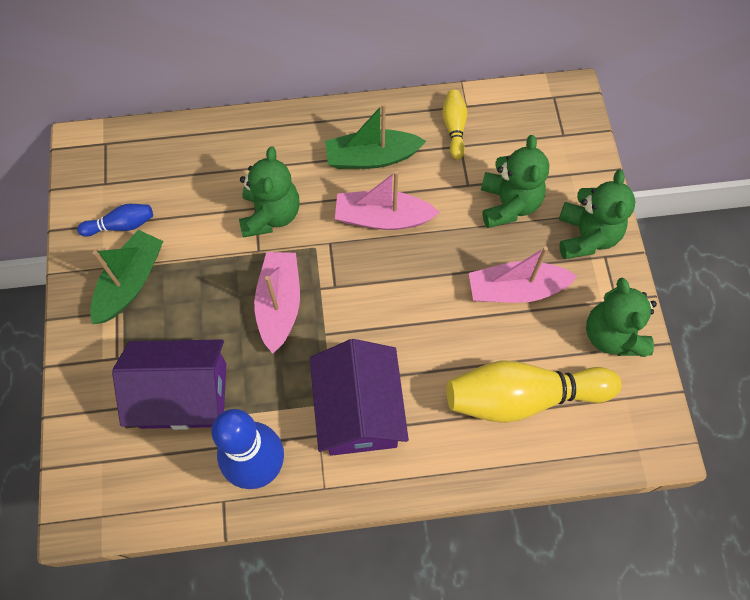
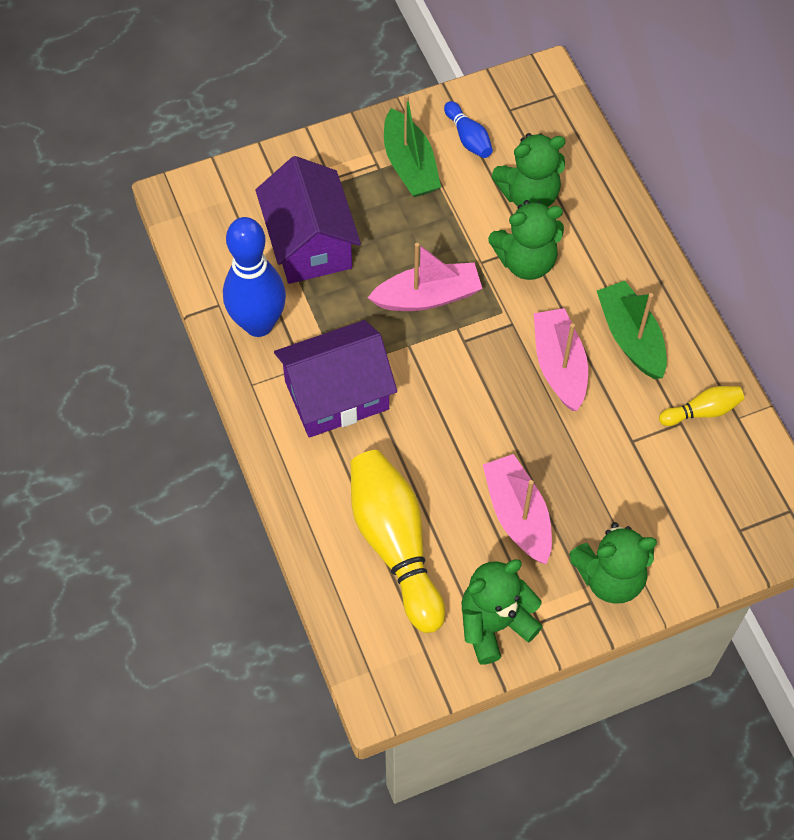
camera: 75 degrees right, 5 degrees down
(130, 283) = (409, 165): green boat -> green boat turned 60 degrees clockwise
(508, 204) = (622, 488): green teddy bear -> green teddy bear (529, 195)

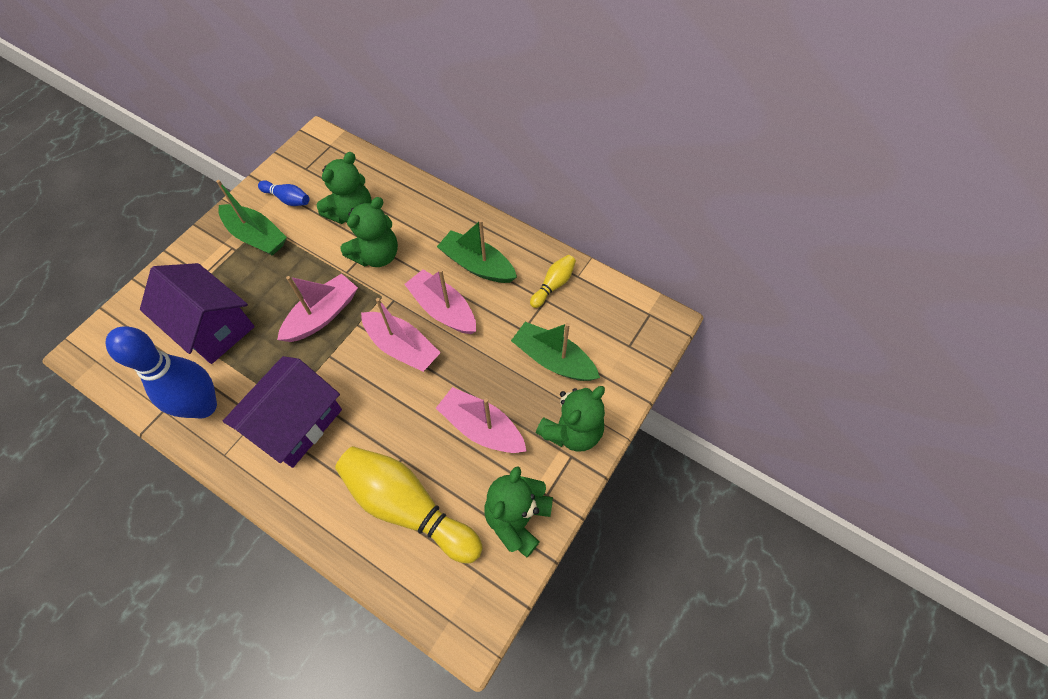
camera: 35 degrees left, 0 degrees up
(489, 381) = (402, 347): none -> pink boat
(643, 493) = (553, 360): none -> green boat

